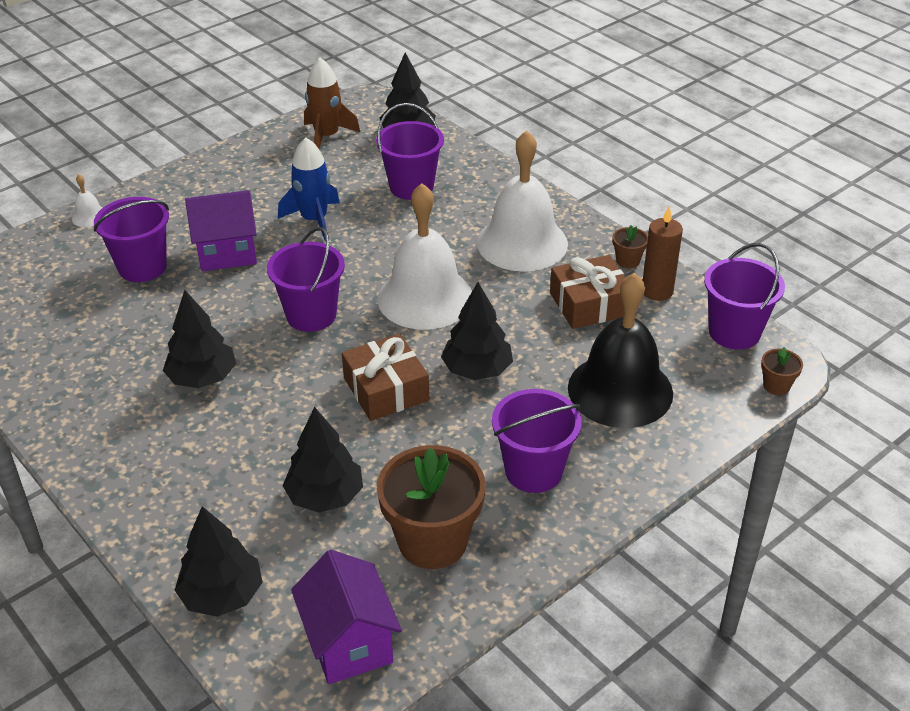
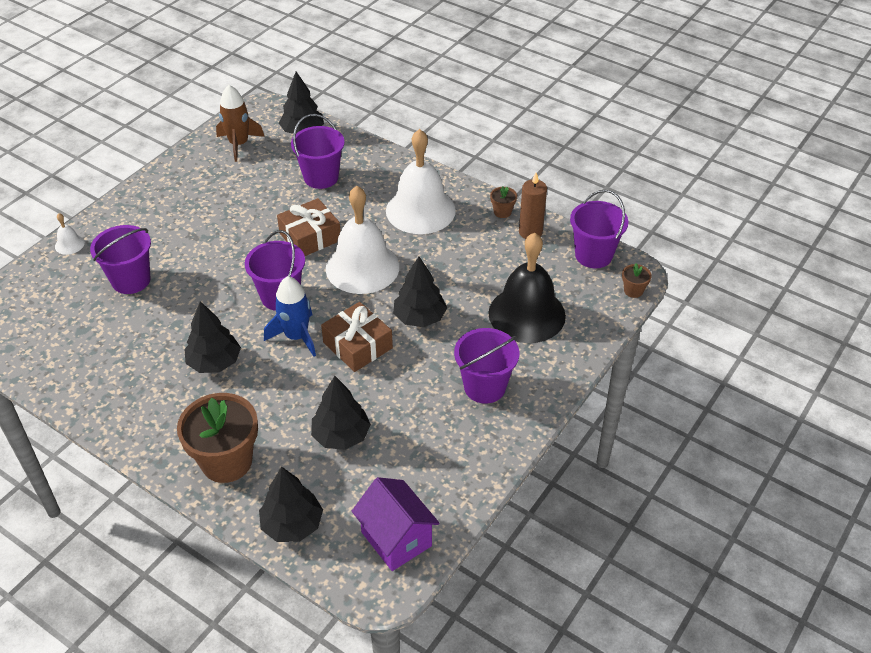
camera: 15 degrees left, 5 degrees up
(227, 253) = (195, 257): purple house -> none
(314, 220) = (254, 217): blue rocket -> blue rocket (296, 336)
(432, 541) = (430, 453): brown flower pot -> brown flower pot (226, 461)
(590, 304) = (485, 251): brown gift -> brown gift (310, 237)

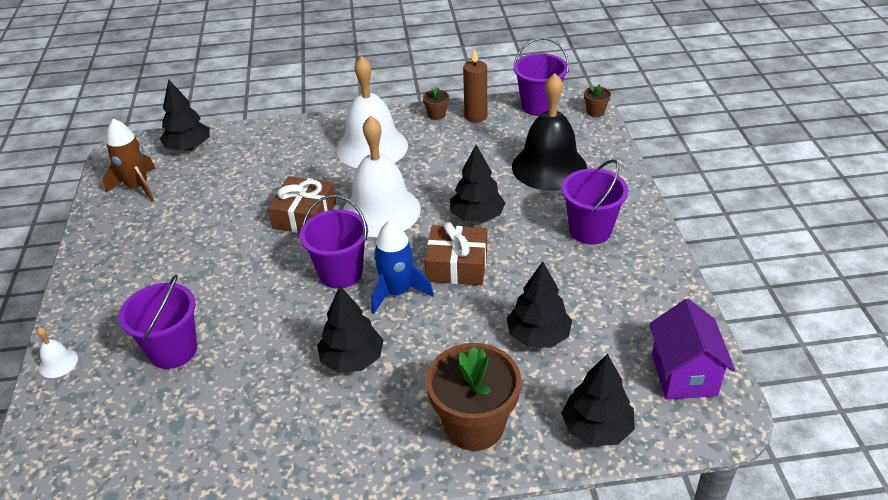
camera: 40 degrees left, 5 degrees down
(321, 177) = (253, 170): purple bucket -> none
(396, 539) = (684, 374): purple house -> purple house turned 75 degrees clockwise

